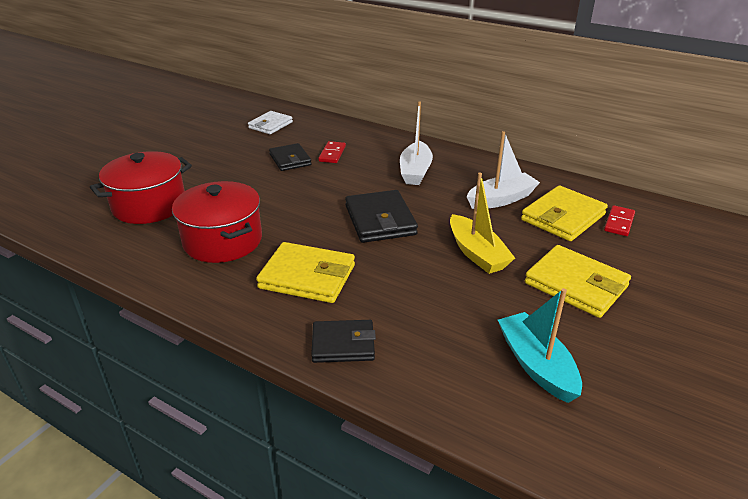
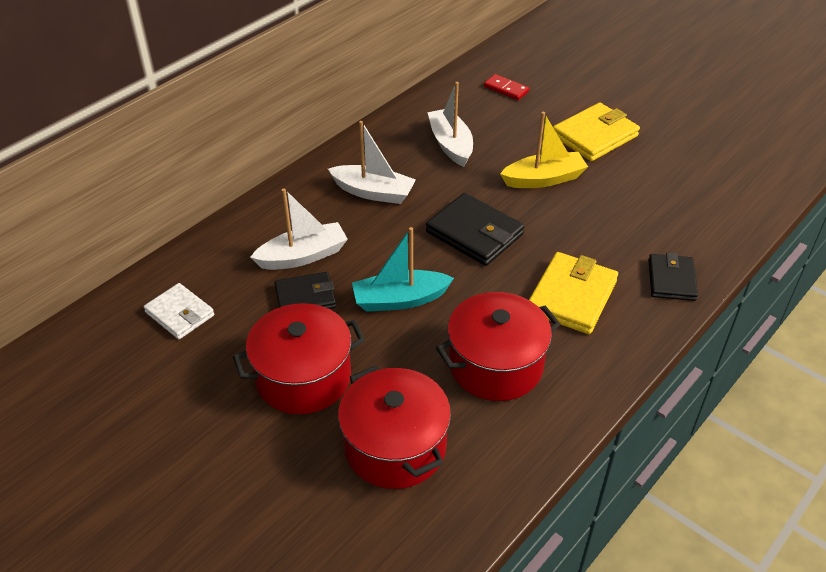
camera: 80 degrees left, 10 degrees up
(215, 168) = (303, 377): none -> red pot
(332, 154) = (303, 256): red domino -> white boat
(380, 220) = (474, 233): black wallet -> black wallet turned 45 degrees clockwise
(536, 365) = (690, 179): turquoise boat -> turquoise boat (400, 299)
(563, 217) = (491, 116): yellow wallet -> none

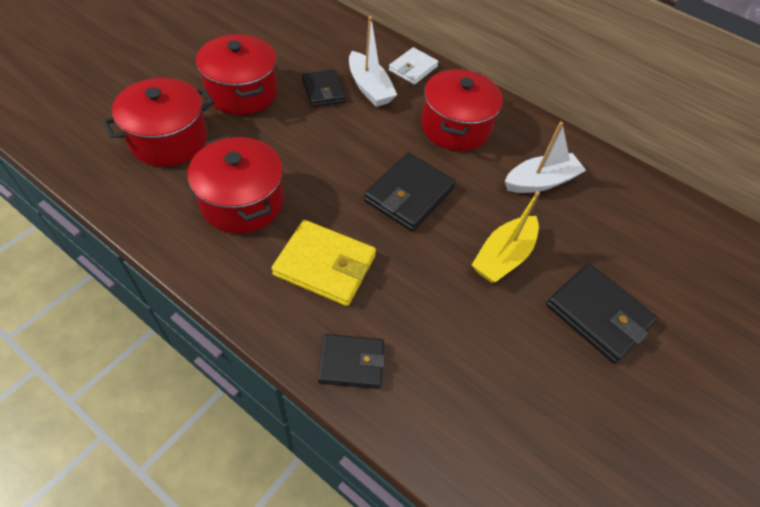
camera: 80 degrees right, 10 degrees up
(180, 314) = (307, 33): white wallet -> white wallet (413, 68)
(373, 192) = (455, 127): white boat -> red pot
(400, 299) = (321, 143): turquoise boat -> none
(506, 89) = (658, 233): red domino -> none
(544, 179) = (503, 256): yellow boat -> yellow boat turned 60 degrees clockwise
(594, 136) = (597, 314): yellow wallet -> black wallet

